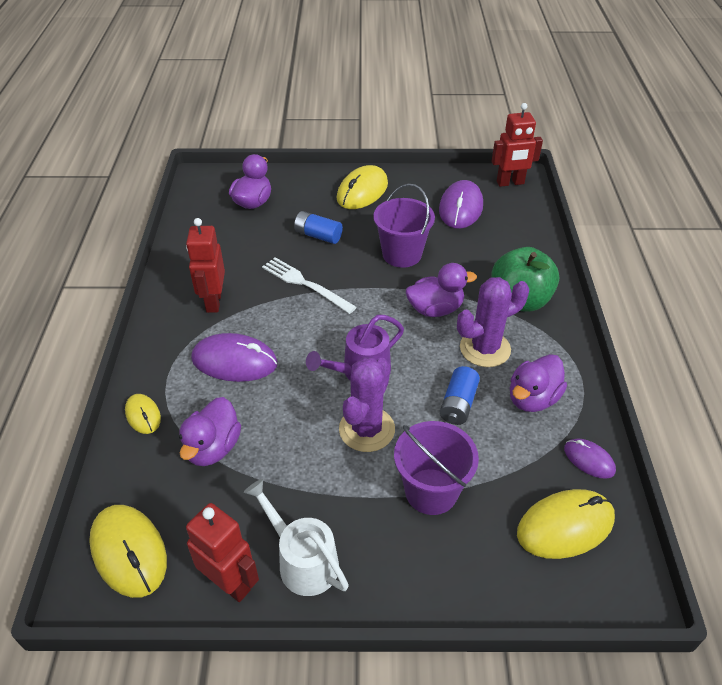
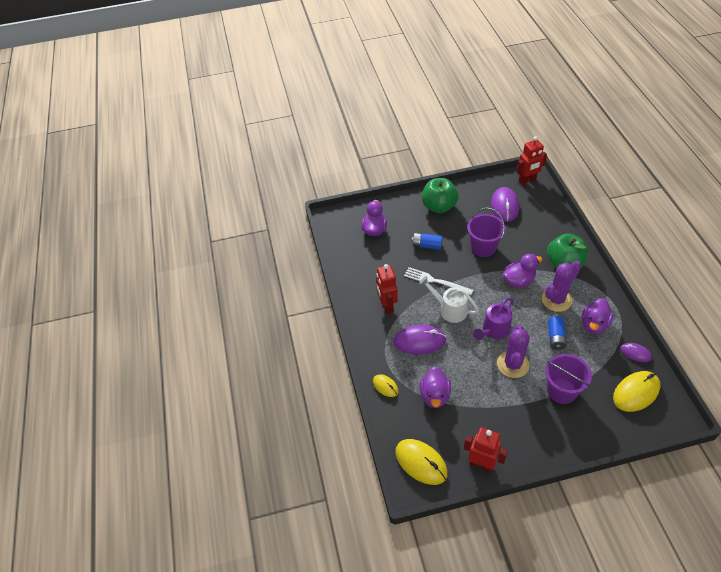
camera: 10 degrees left, 5 degrees up
(302, 560) = (512, 444): white watering can -> white watering can (449, 309)
(362, 191) = (439, 206): yellow mouse -> green apple

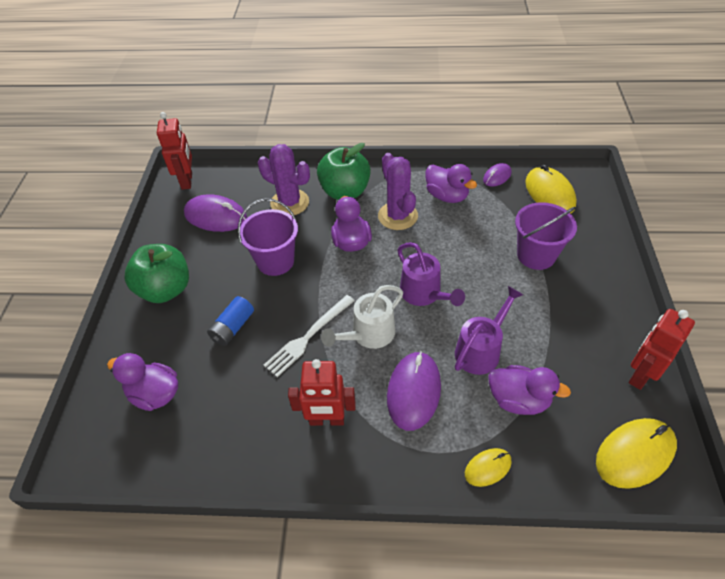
camera: 75 degrees left, 0 degrees up
(463, 370) = (481, 349): none -> purple watering can
(513, 364) = (485, 290): purple cactus -> purple cactus (289, 203)
(555, 337) = (455, 235): blue battery -> none

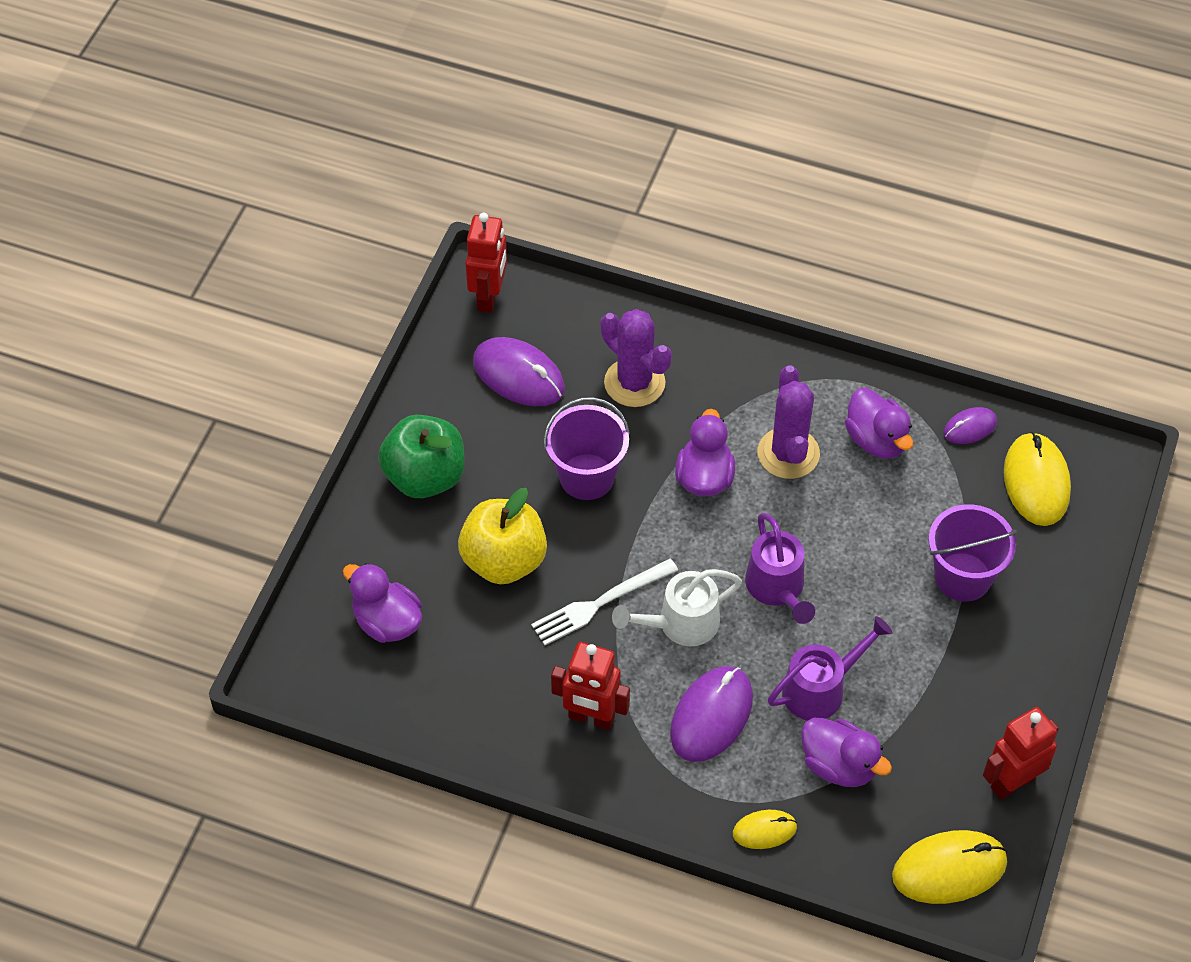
camera: 15 degrees right, 5 degrees up
(233, 327) = (504, 560): blue battery -> yellow apple
(345, 191) = (724, 387): green apple -> none

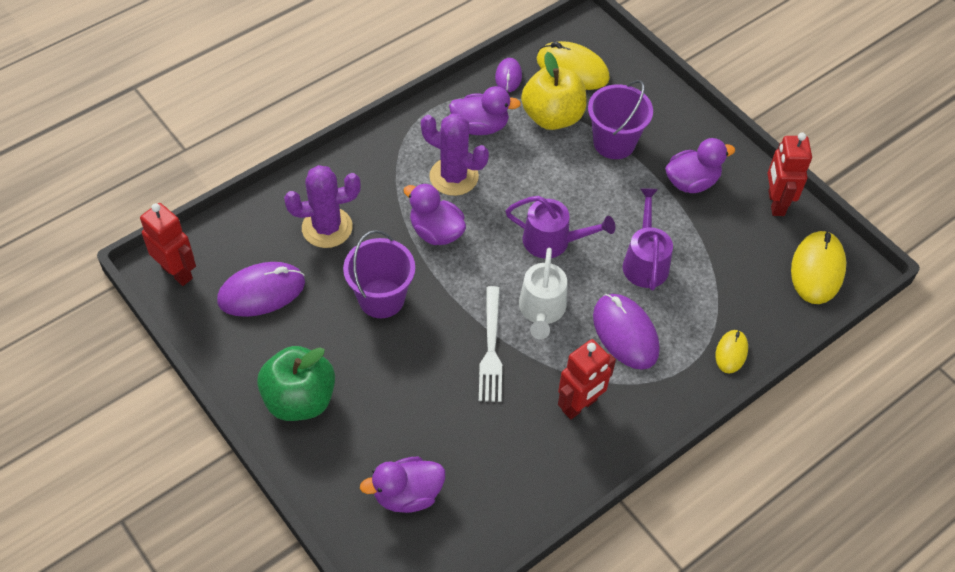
camera: 60 degrees left, 0 degrees up
(504, 560) = (411, 388): yellow apple -> yellow apple (552, 117)
(839, 765) = (708, 284): purple duck -> purple duck (691, 182)

